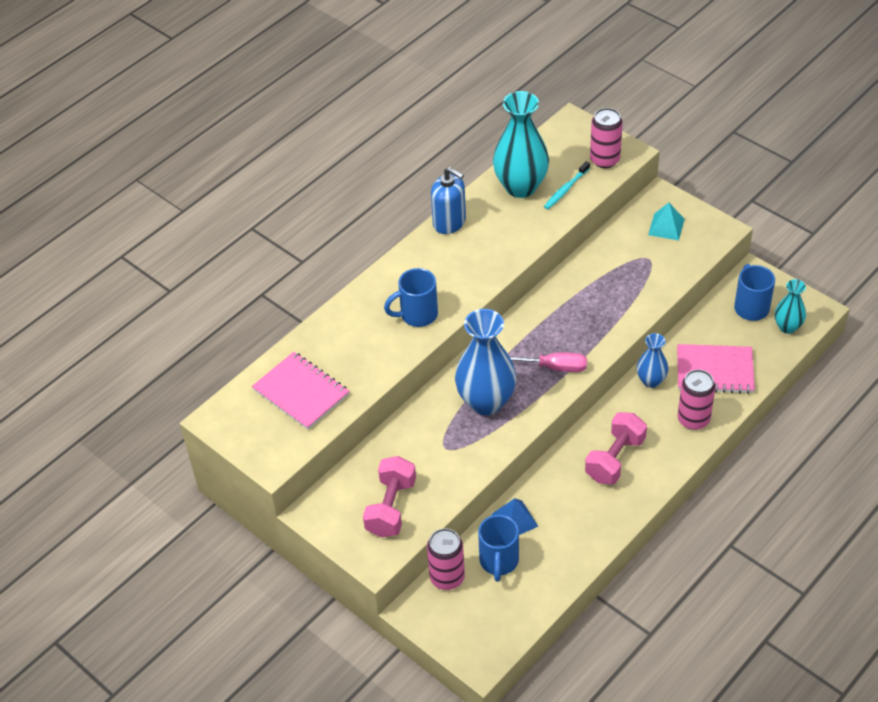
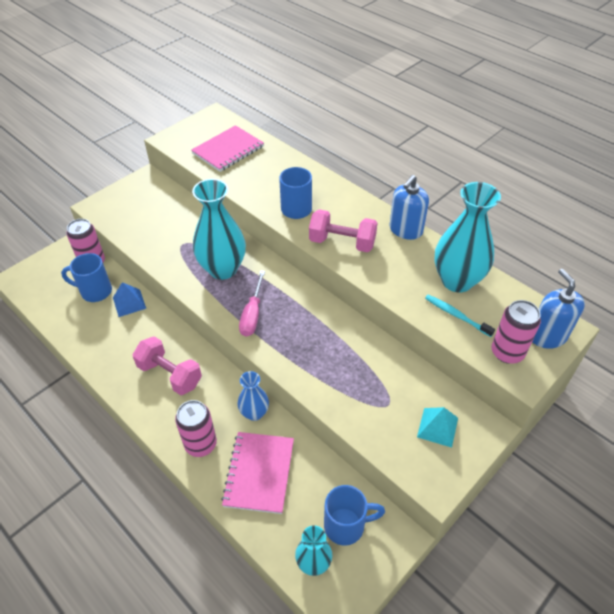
camera: 90 degrees right, 0 degrees up
(391, 507) = (137, 214): pink dumbbell -> pink dumbbell (342, 242)
(486, 402) = (223, 269): blue vase -> turquoise vase
(582, 134) = (547, 336): none -> blue soap dispenser

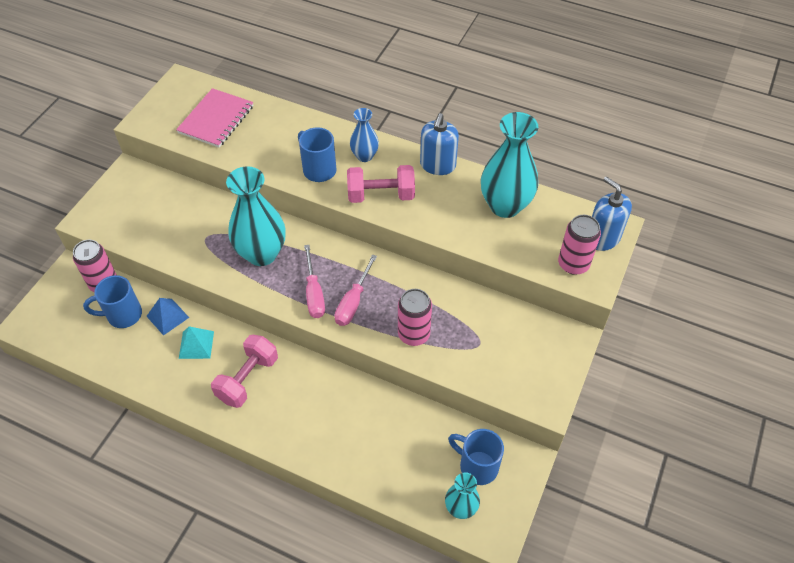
camera: 20 degrees left, 5 degrees up
(170, 375) = (248, 379): pink dumbbell -> pink dumbbell turned 75 degrees counterclockwise
(200, 444) = (310, 437): pink can -> pink can (414, 334)
(254, 413) = (350, 391): blue vase -> blue vase (364, 156)
(259, 473) = (378, 446): pink notebook -> none
(284, 332) = (353, 302): none -> pink screwdriver
(346, 525) = (477, 466): blue mug -> blue mug turned 120 degrees counterclockwise
(437, 427) = (531, 351): turquoise pyramid -> turquoise pyramid (196, 344)
(456, 315) = (517, 241): turquoise toothbrush -> none

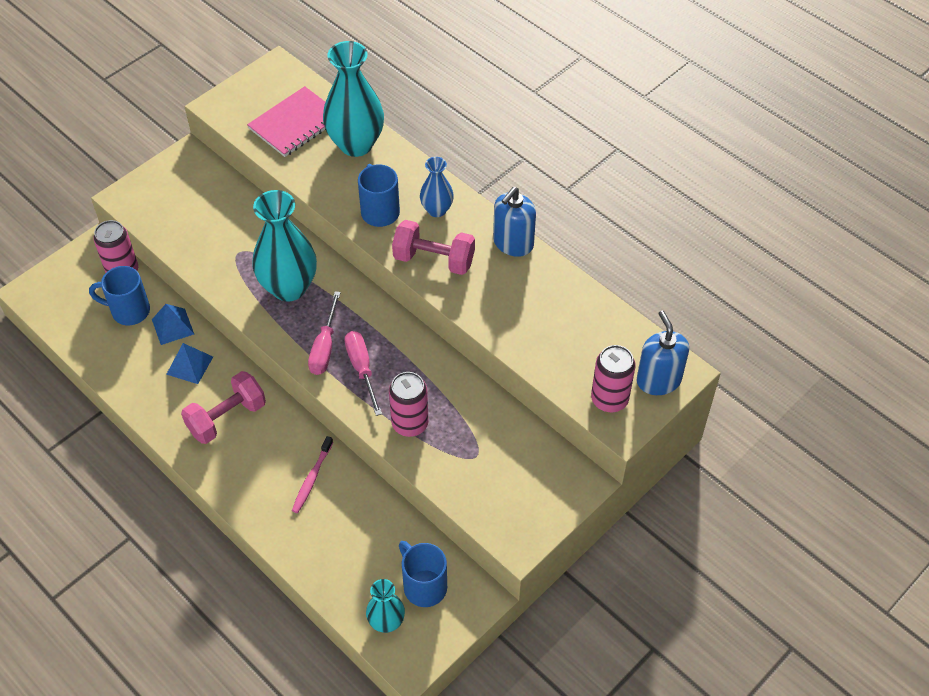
camera: 20 degrees right, 0 degrees up
(196, 344) = (189, 365): turquoise pyramid -> blue pyramid
(343, 406) = (312, 478): none -> pink toothbrush
(353, 302) = (362, 369): pink screwdriver -> pink screwdriver turned 120 degrees clockwise
(505, 206) = (566, 311): turquoise vase -> turquoise vase (356, 144)

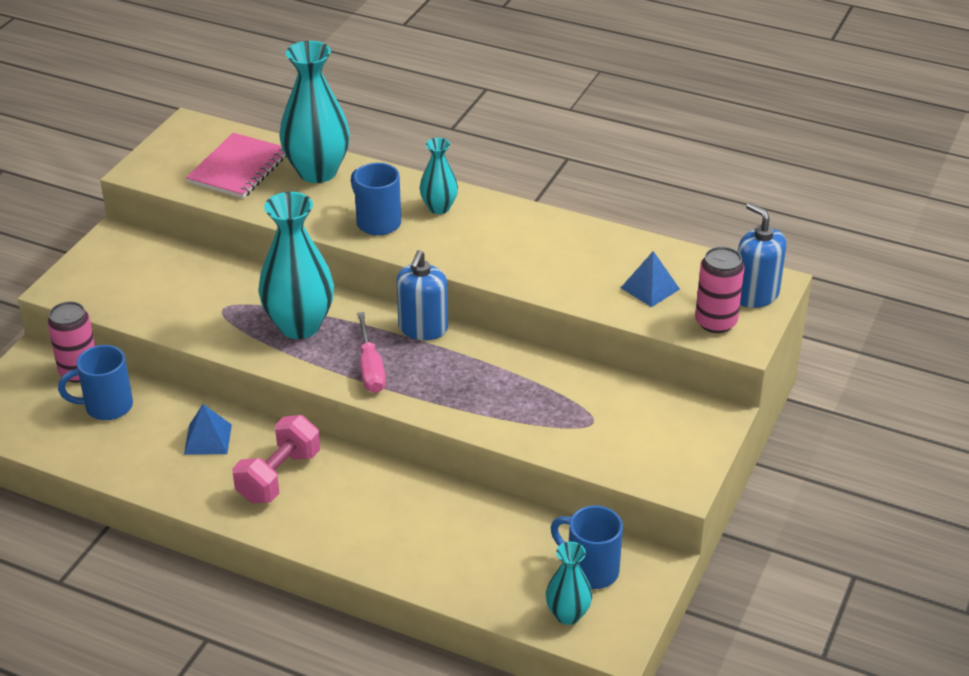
camera: 20 degrees left, 15 degrees down
(172, 326) = (167, 408): blue pyramid -> blue pyramid (650, 288)
(312, 478) = (409, 506): pink toothbrush -> none
(362, 369) = (423, 377): pink screwdriver -> none
(410, 423) = (504, 412): pink can -> none
(434, 260) = (461, 250): pink dumbbell -> none
(437, 210) = (439, 208): blue vase -> turquoise vase
(513, 243) = (537, 218): blue soap dispenser -> blue soap dispenser (423, 328)

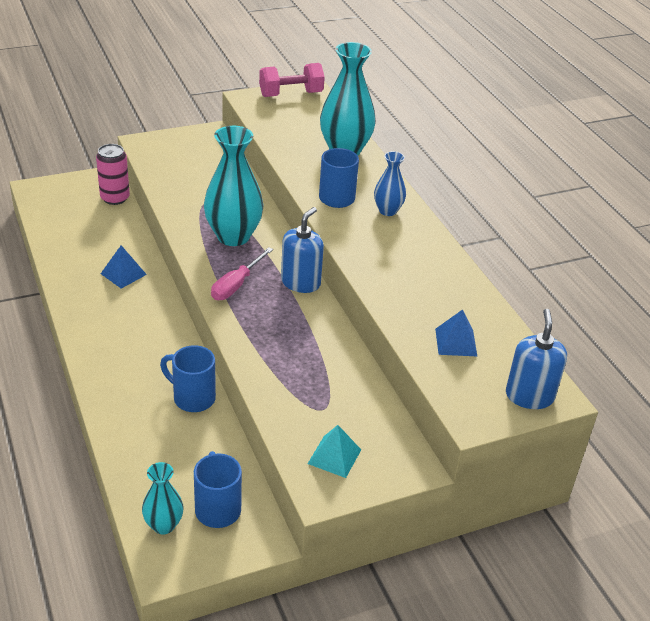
camera: 40 degrees right, 0 degrees up
(106, 406) = (101, 224): blue mug -> blue mug (192, 398)
(239, 168) = (303, 125): pink notebook -> none
(279, 476) = (128, 319): pink dumbbell -> pink dumbbell (291, 94)
(423, 328) = (300, 282): blue soap dispenser -> blue soap dispenser turned 150 degrees clockwise
(439, 208) = (387, 211): turquoise vase -> blue vase
(653, 451) = (334, 456): none -> turquoise pyramid
(715, 322) = (471, 394): pink can -> none

